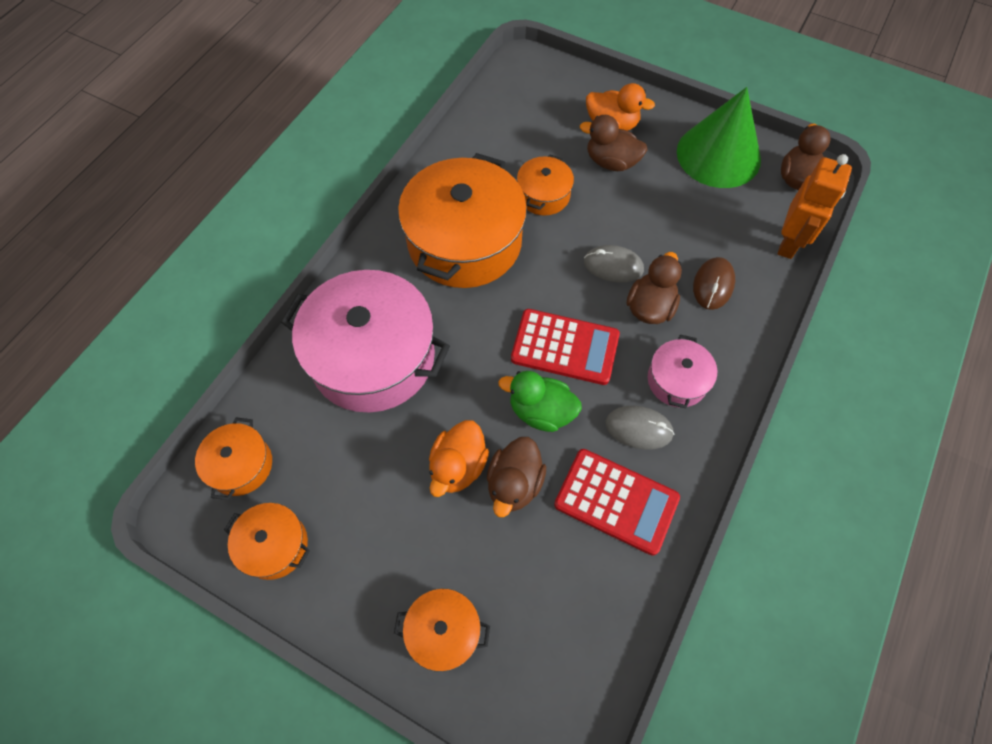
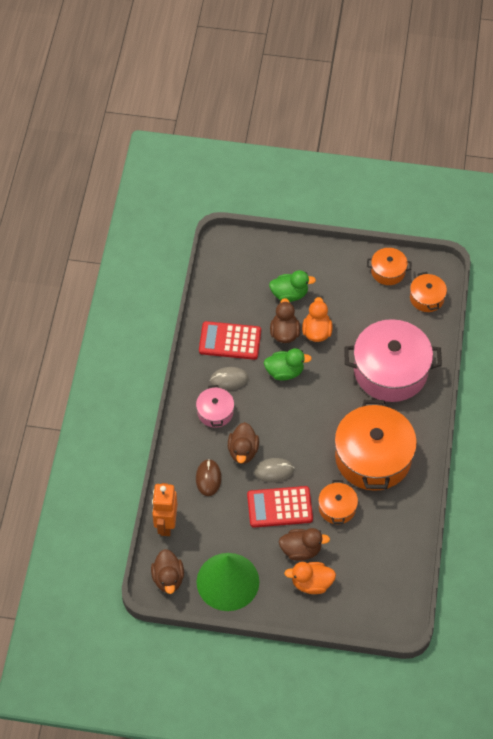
camera: 160 degrees right, 5 degrees down
(444, 631) = (291, 264): orange pot -> none
(474, 561) = (289, 294): none -> green duck
(565, 347) = (285, 411): red calculator -> red calculator (279, 507)

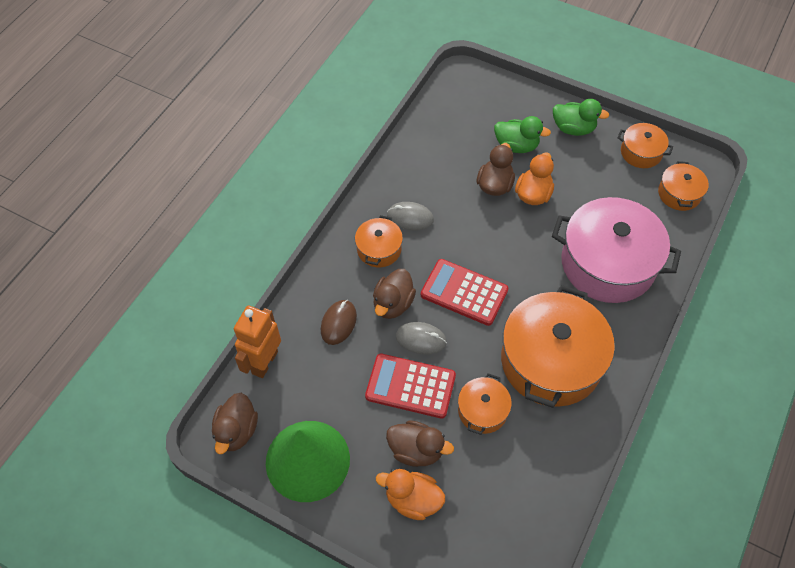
camera: 20 degrees right, 0 degrees up
(215, 412) = (379, 249): pink pot -> orange pot
(230, 341) = (428, 176): red calculator -> red calculator (464, 292)
(285, 372) = (479, 228): green duck -> green duck (573, 128)

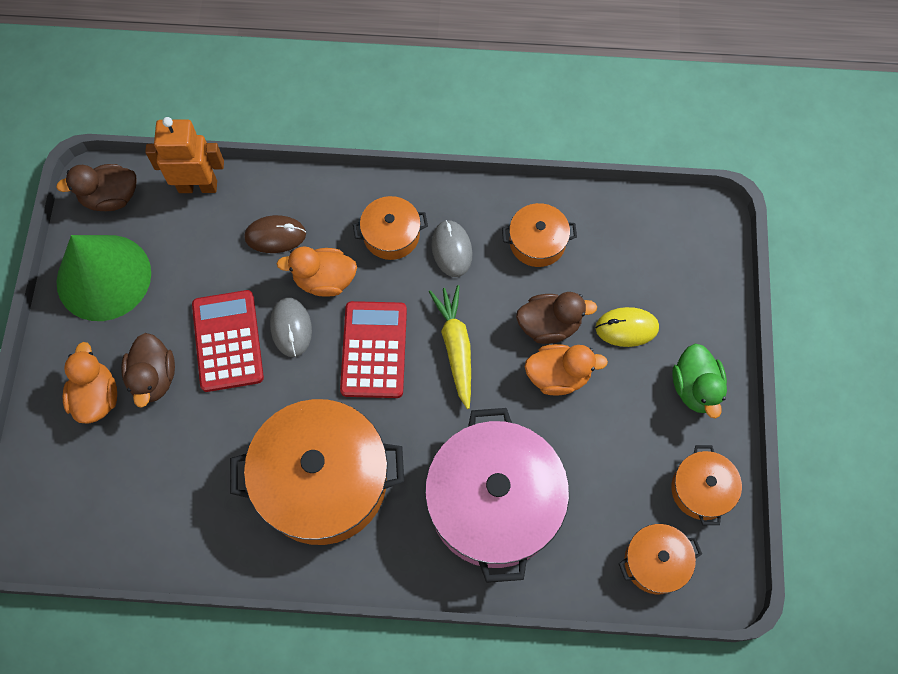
camera: 65 degrees right, 10 degrees up
(393, 304) = (324, 280): brown duck -> orange duck
(482, 410) = (228, 428): orange pot -> orange pot (537, 242)
(485, 243) = (455, 347): none -> yellow carrot
(516, 146) = (626, 328): green duck -> yellow mouse

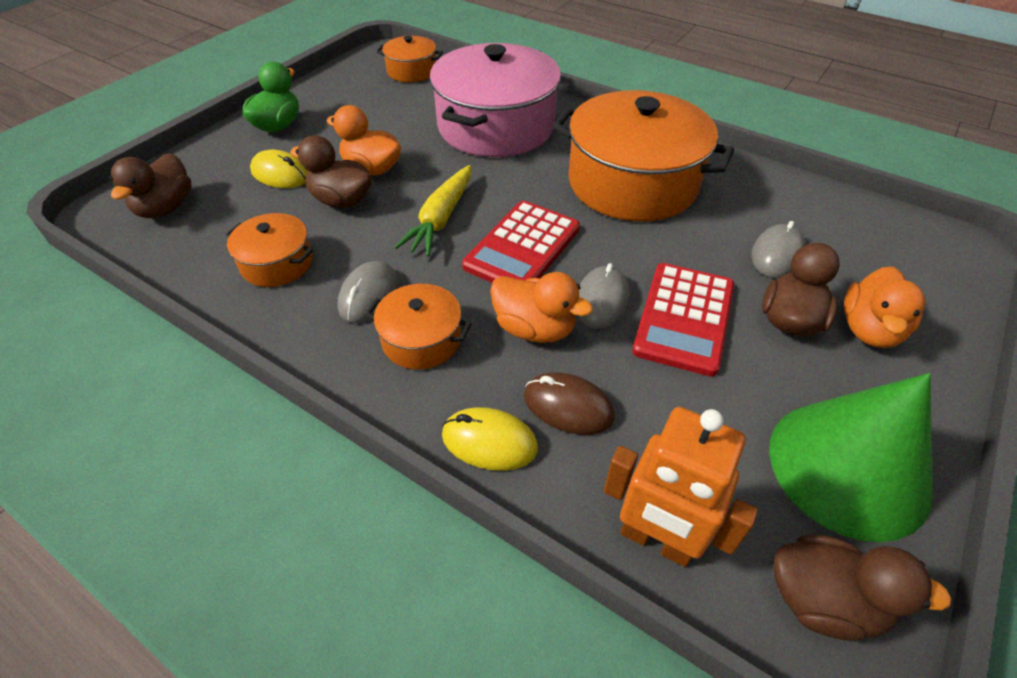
camera: 150 degrees left, 20 degrees down
(175, 446) = (777, 254): none -> grey mouse
(308, 193) = (489, 441): none -> yellow mouse
(672, 246) = (166, 208): none -> brown duck
(701, 489) = (342, 85): orange pot -> none

